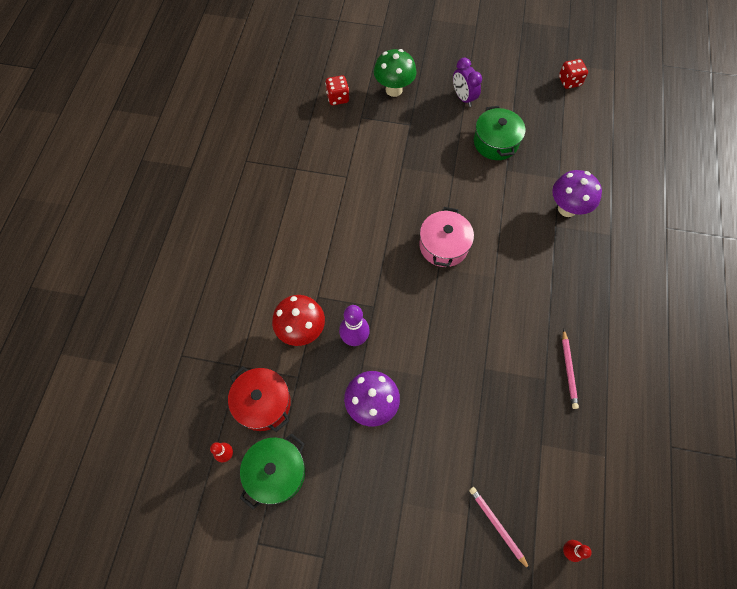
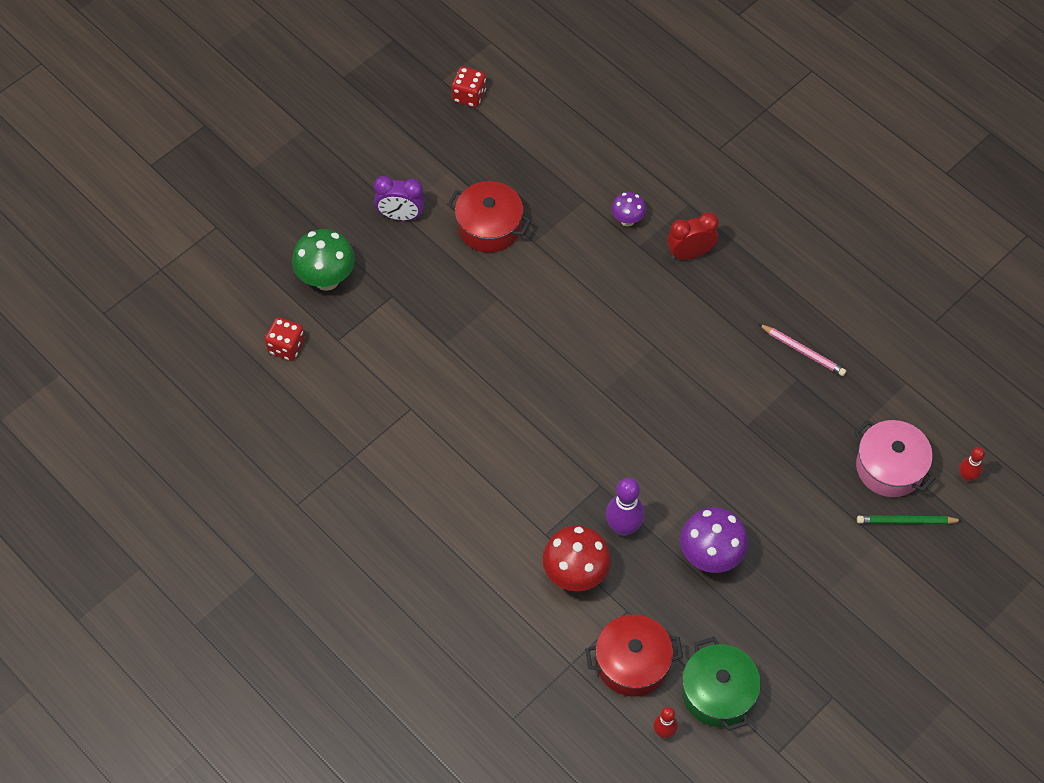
camera: 55 degrees left, 5 degrees down
(443, 246) = (579, 368): pink pot -> pink pot (889, 467)
(495, 142) = (489, 227): green pot -> red pot
(497, 525) = (906, 521): pink pencil -> green pencil
(567, 209) = (627, 220): purple mushroom -> purple mushroom, size x0.57
(577, 257) = (690, 253): none -> red clock

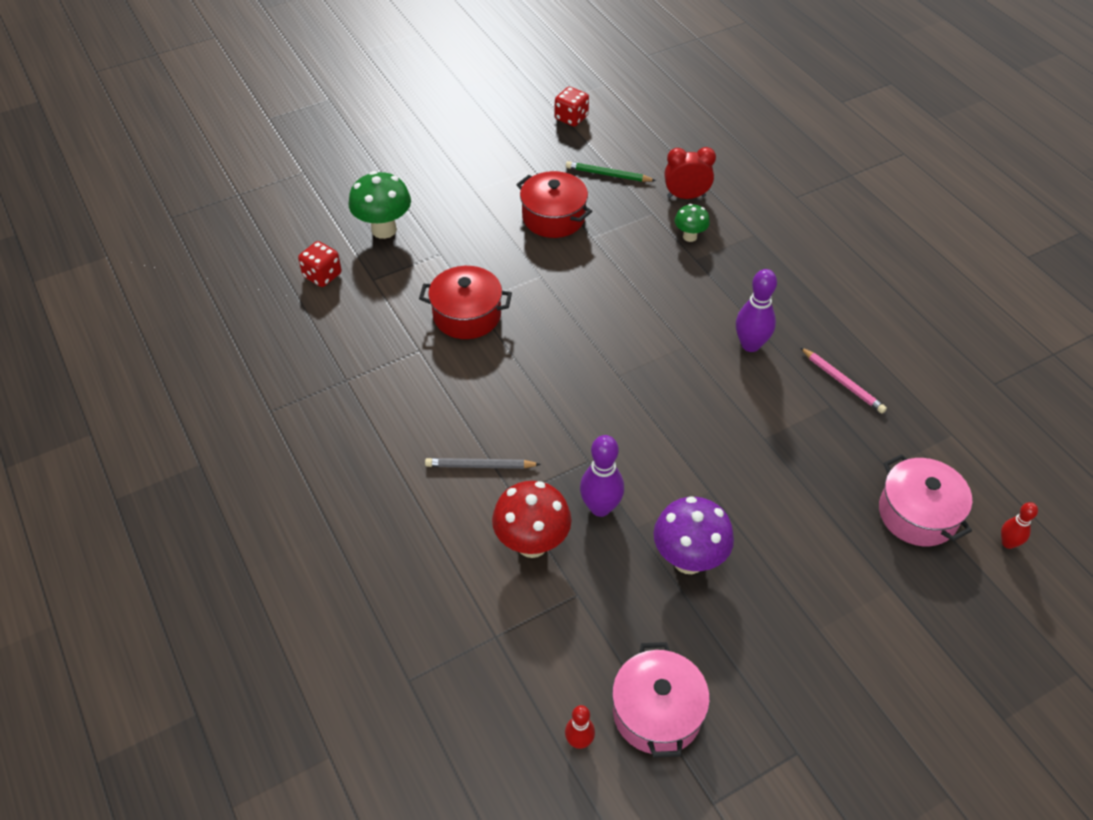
camera: 15 degrees right, 10 degrees down
(401, 216) = (473, 194): purple clock -> none
(506, 512) = (480, 465): none -> grey pencil
(627, 220) = (689, 236): purple mushroom -> green mushroom
(632, 663) = (566, 653): red pot -> red pot (467, 315)
(690, 253) = (744, 275): red clock -> red clock (686, 196)
(713, 330) = (750, 345): none -> purple bowling pin
(718, 693) = (657, 712): green pot -> pink pot
(906, 521) = (926, 574): green pencil -> green pencil (608, 174)

